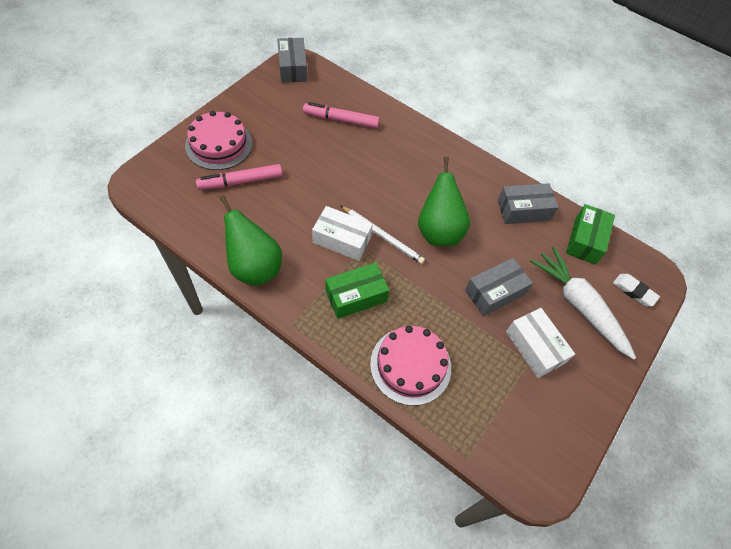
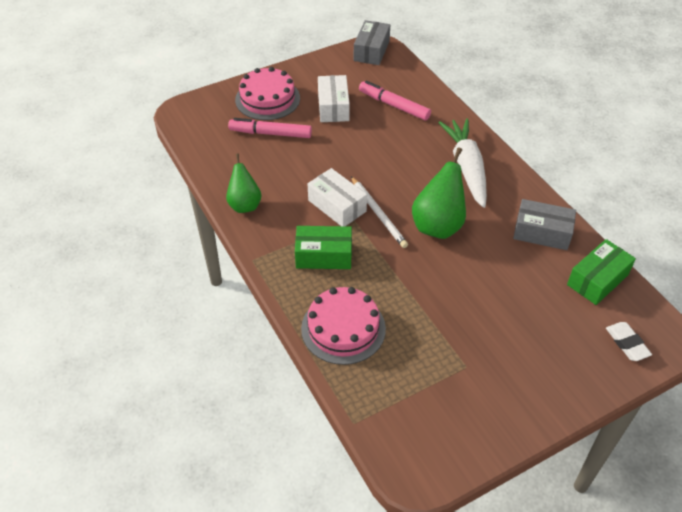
camera: 30 degrees right, 10 degrees down
(254, 267) = (244, 205): green pear -> green pear, size x0.66
(494, 292) = (465, 295): grey box -> none
(534, 347) = (480, 356): white box -> white box (333, 107)
(578, 305) = (552, 335): white carrot -> white carrot (466, 167)

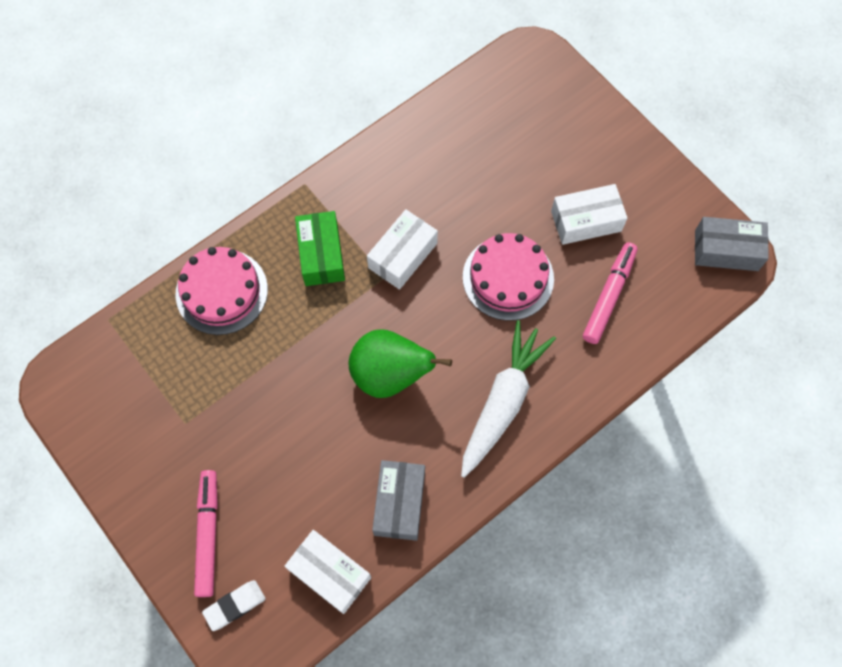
camera: 80 degrees right, 20 degrees up
(244, 205) = (386, 158): green pear -> none
(267, 99) = (582, 141): pink cake -> pink cake (508, 277)
(270, 133) = (515, 158): pink marker -> pink marker (208, 534)
(378, 213) = (398, 303): white pencil -> none
(466, 167) = (503, 401): white carrot -> white carrot turned 45 degrees counterclockwise
(597, 280) = (330, 573): green box -> white box

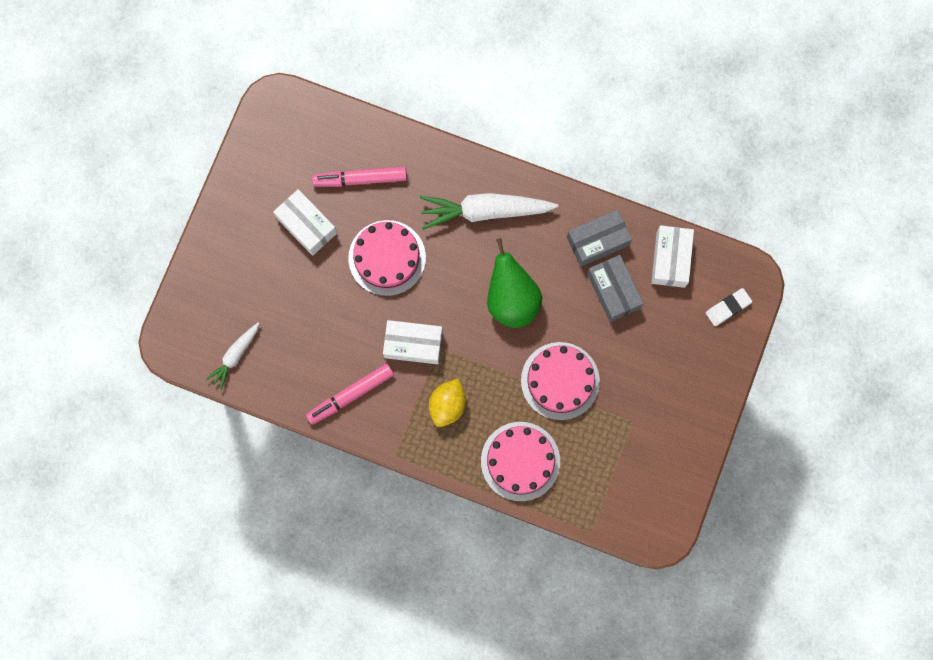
camera: 120 degrees left, 10 degrees up
(208, 534) = (695, 355): pink marker -> pink marker (350, 395)
(235, 605) = (728, 308): white eraser -> white eraser turned 60 degrees counterclockwise
(274, 375) = (560, 381): none -> pink cake
(321, 255) = (447, 405): green box -> yellow lemon
(489, 98) = (235, 356): none -> white carrot
(726, 250) = (274, 114): grey box -> grey box (613, 291)

